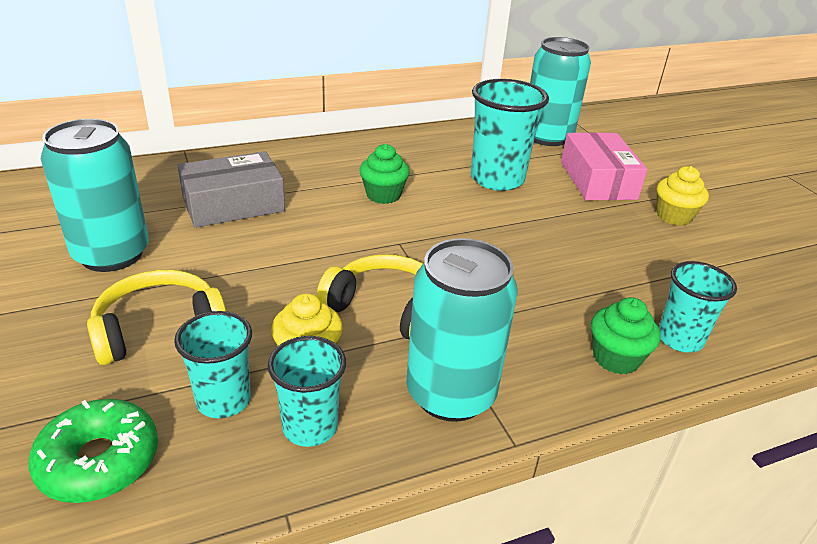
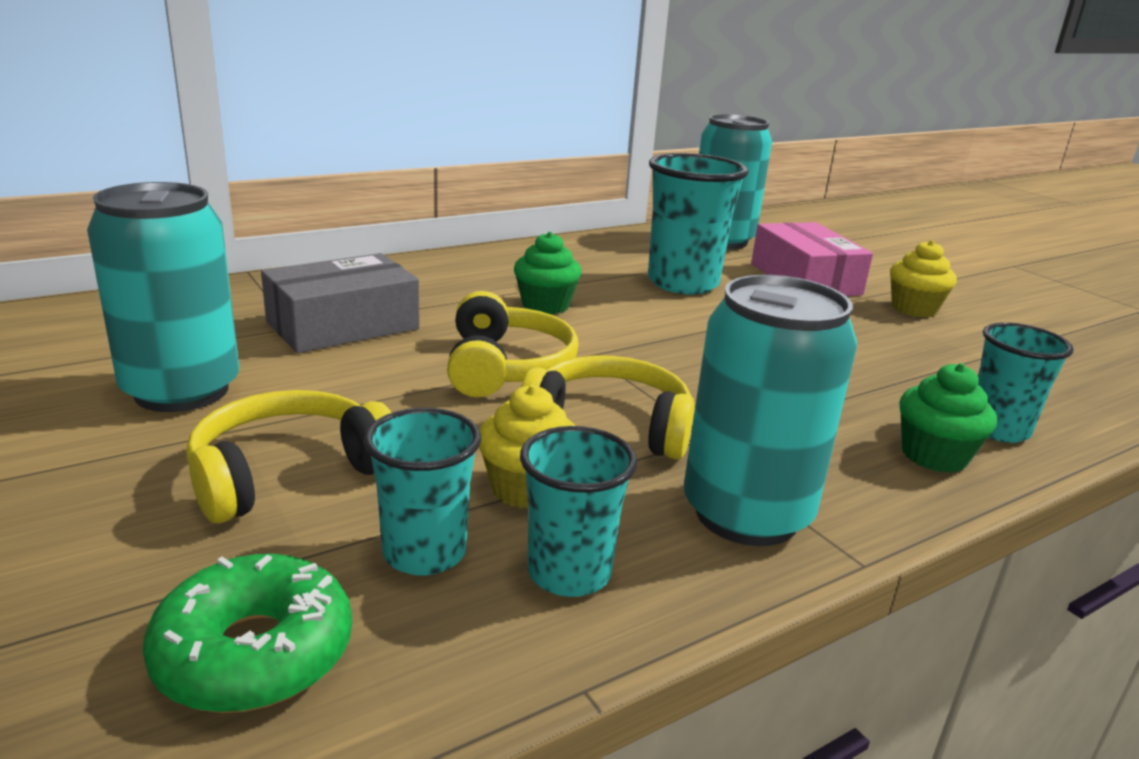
camera: 10 degrees left, 10 degrees down
(333, 250) = (506, 367): none -> yellow headphones

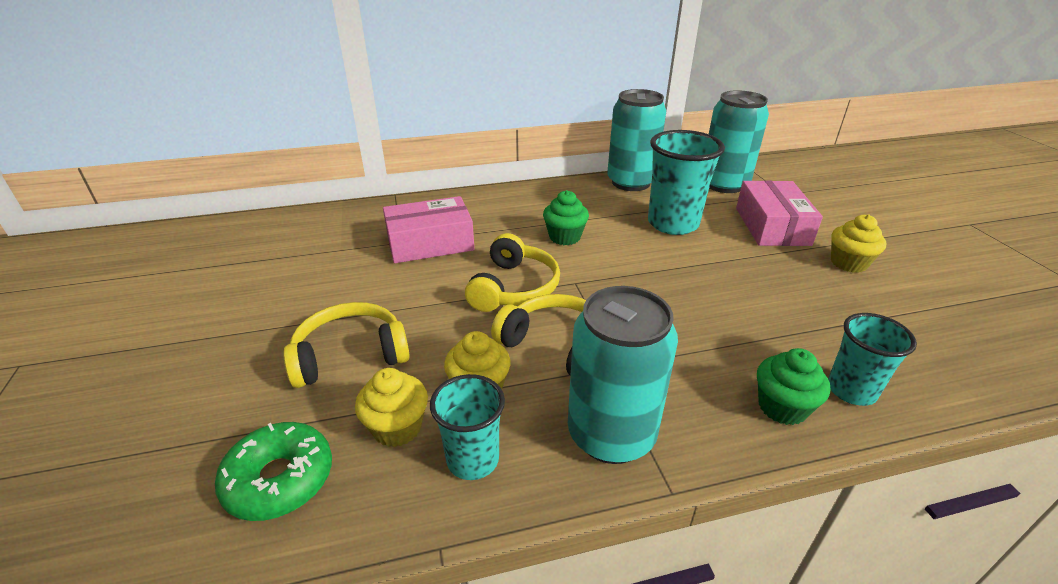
camera: 20 degrees right, 10 degrees up
(182, 391) = (321, 286): turquoise can -> turquoise can (630, 182)
(343, 325) = (430, 243): grey box -> pink box
(424, 553) = (397, 428): turquoise cup -> yellow cupcake

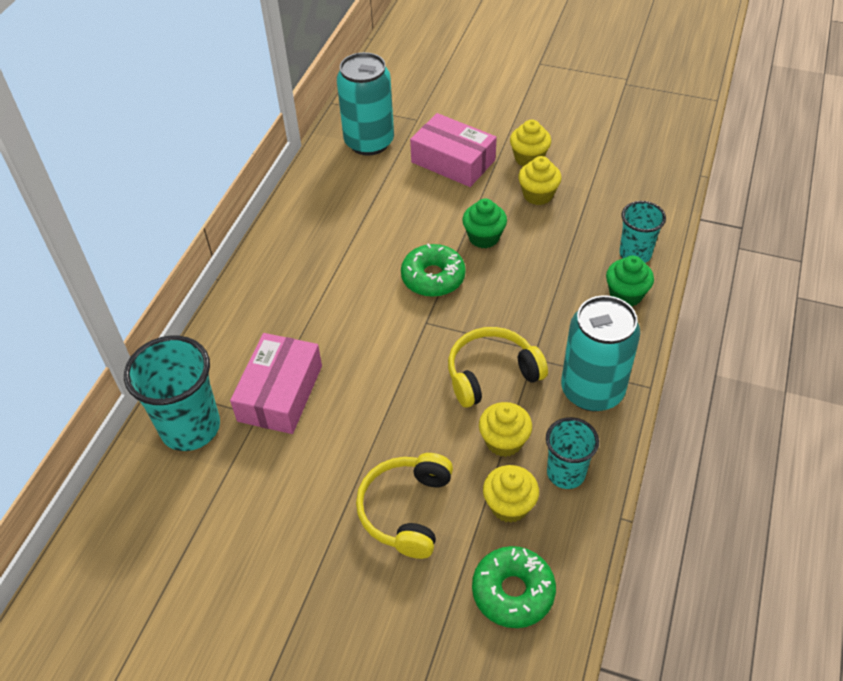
camera: 55 degrees left, 15 degrees up
(513, 287) = (401, 365): yellow headphones -> none
(564, 237) = (356, 293): green cupcake -> green cupcake (484, 237)
(629, 266) = (433, 277): none -> green donut
(630, 182) = (307, 197): turquoise can -> none
(673, 224) = (398, 214): turquoise cup -> turquoise cup (190, 427)
(814, 286) = (538, 195): none -> yellow cupcake

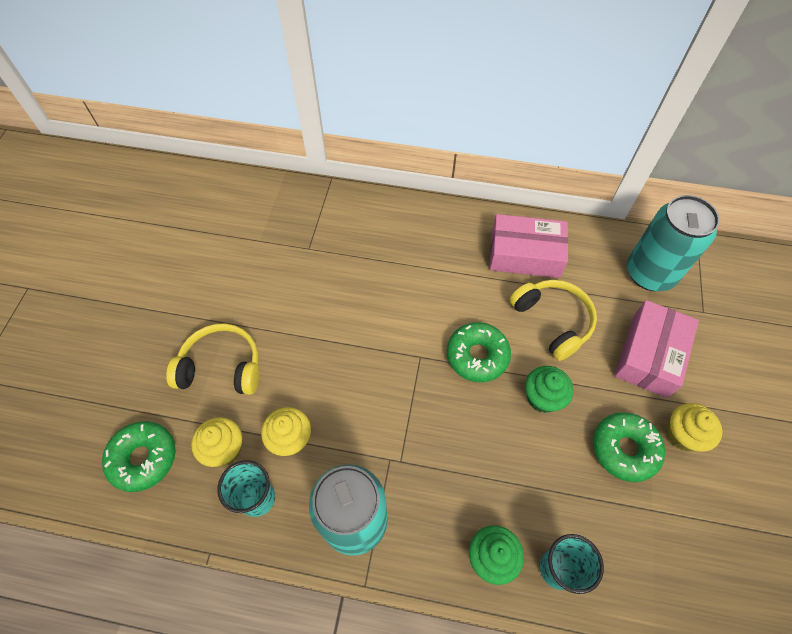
camera: 80 degrees right, 10 degrees up
(190, 427) = (295, 209): turquoise cup -> none
(280, 393) = (330, 259): pink box -> pink box (525, 254)
(491, 374) = (365, 421): yellow headphones -> yellow headphones (552, 321)
(538, 195) = (624, 449): yellow cupcake -> green donut

